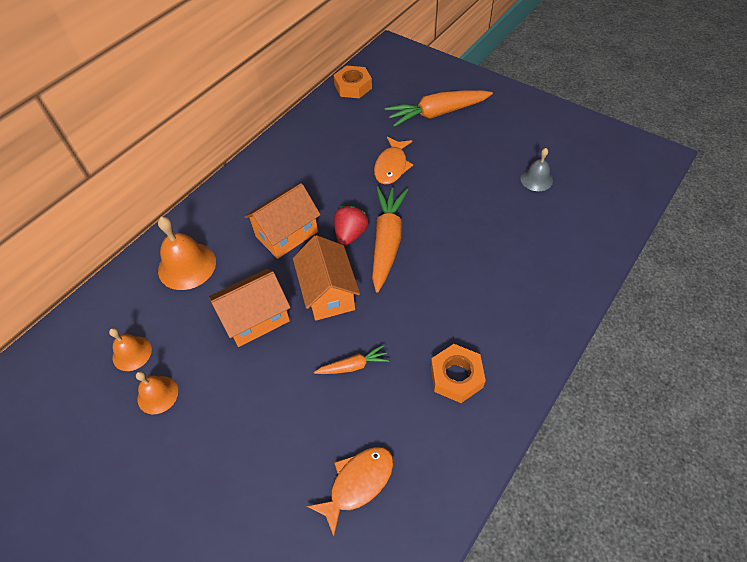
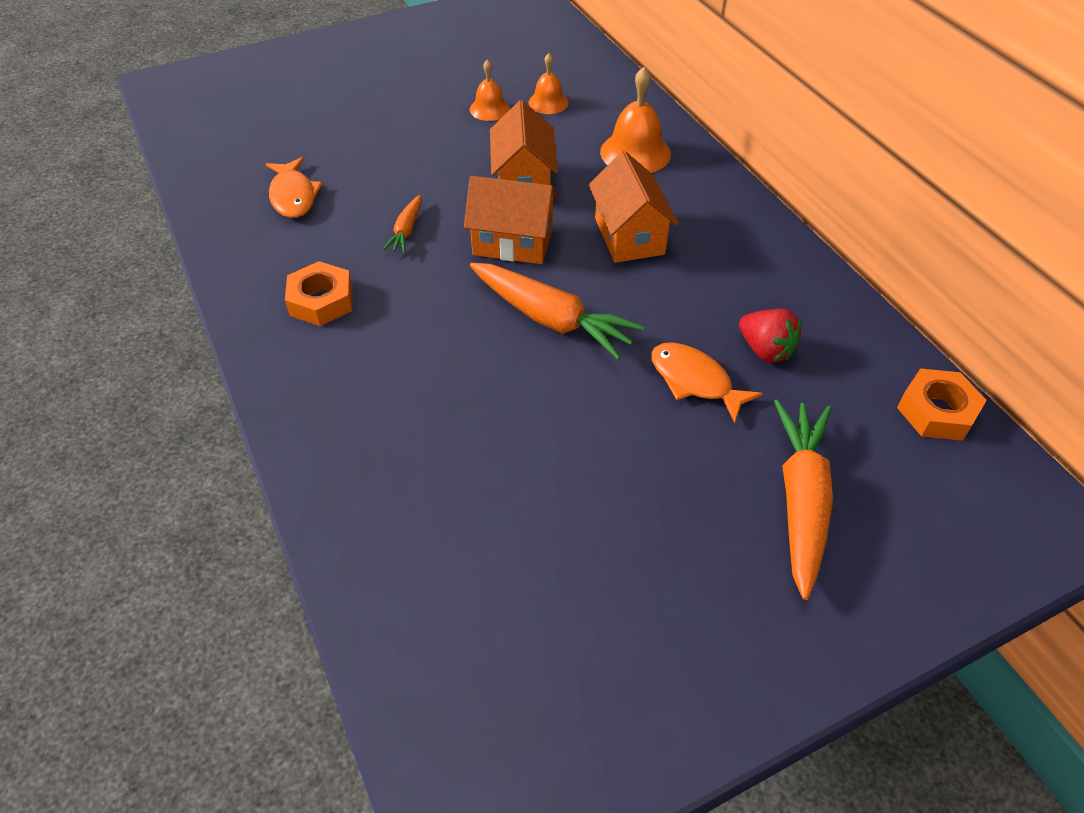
camera: 115 degrees right, 5 degrees down
(350, 234) = (588, 290): red strawberry -> red strawberry (765, 350)
(536, 179) = (547, 559): grey bell -> none

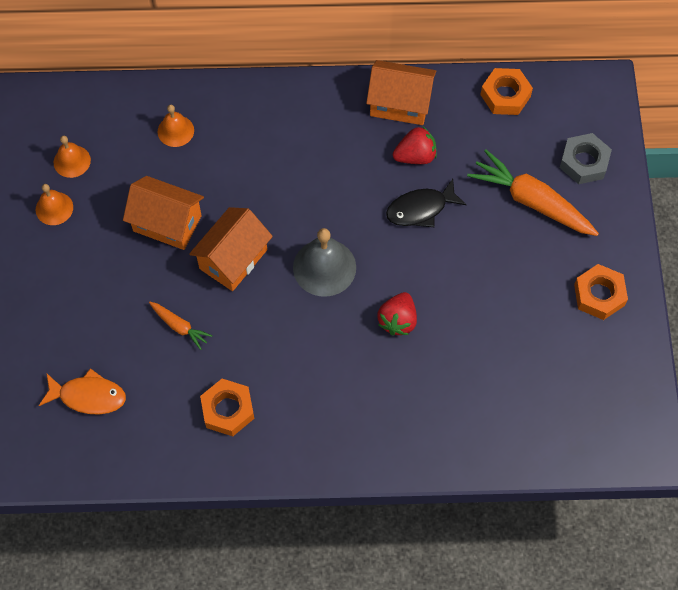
camera: 65 degrees left, 15 degrees up
(520, 413) = (398, 320): none -> red strawberry
(551, 319) = (324, 267): orange carrot -> grey bell
(629, 236) = (268, 181): orange house -> orange house (400, 104)
(635, 153) = (175, 131): orange bell -> orange bell, size x0.61
(694, 381) = (420, 209): orange fish -> black fish
(710, 650) = (599, 295): none -> orange nut
(918, 545) = (584, 162): none -> grey nut

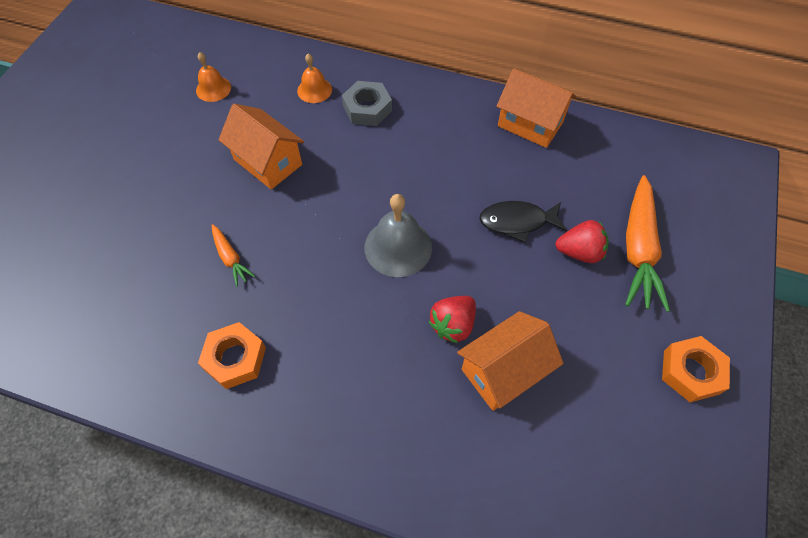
camera: 20 degrees right, 5 degrees down
(54, 208) = (177, 121): orange bell -> none
(88, 396) = (109, 296): orange fish -> none
(233, 259) = (313, 212): orange house -> orange house (503, 371)
(415, 156) = (529, 172): red strawberry -> red strawberry (579, 252)
(505, 95) = (638, 145): orange nut -> none
(531, 201) = (638, 249): orange carrot -> orange carrot turned 135 degrees counterclockwise
(584, 162) = (705, 228): grey nut -> grey nut (367, 108)

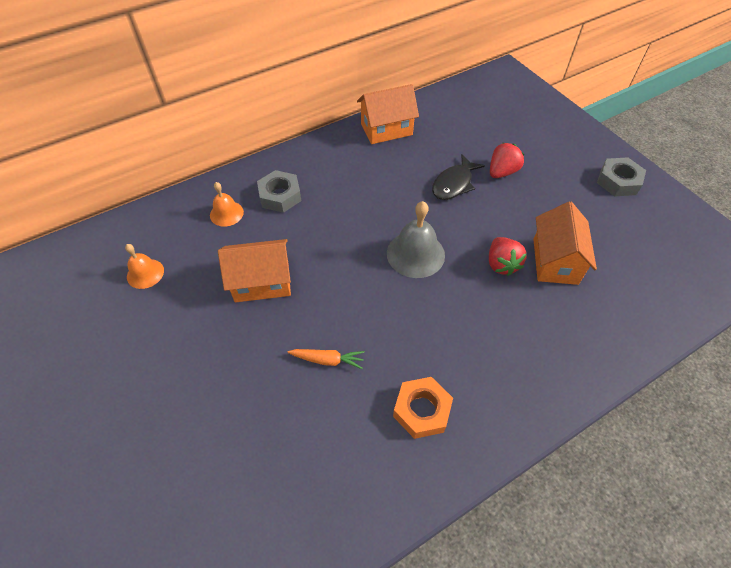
camera: 50 degrees left, 5 degrees down
(638, 249) = (523, 147): orange carrot -> none
(691, 372) = (618, 181): orange nut -> grey nut

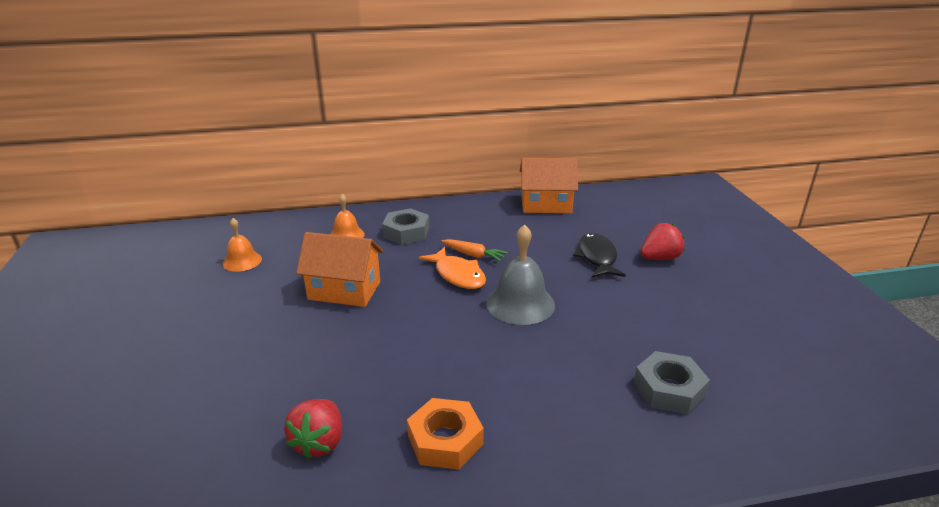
camera: 20 degrees right, 25 degrees down
(327, 360) = (368, 367): orange carrot -> orange carrot (473, 255)
(350, 236) = (458, 275): none -> orange fish
(454, 184) = (597, 257): black fish -> black fish turned 120 degrees clockwise
(501, 264) = (618, 333): red strawberry -> red strawberry (319, 442)
(555, 261) = (689, 345): orange house -> none
(618, 181) = (808, 293): grey nut -> grey nut (669, 389)

